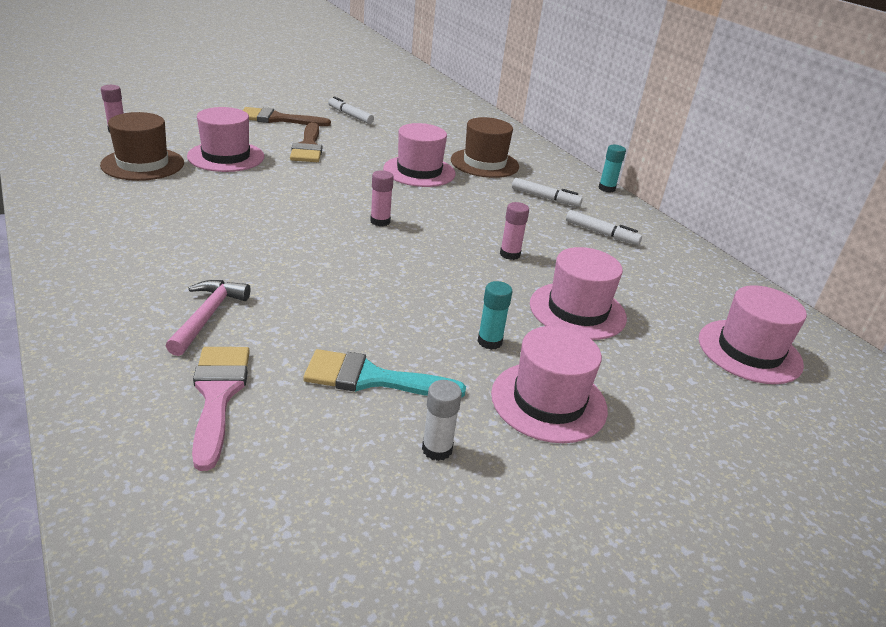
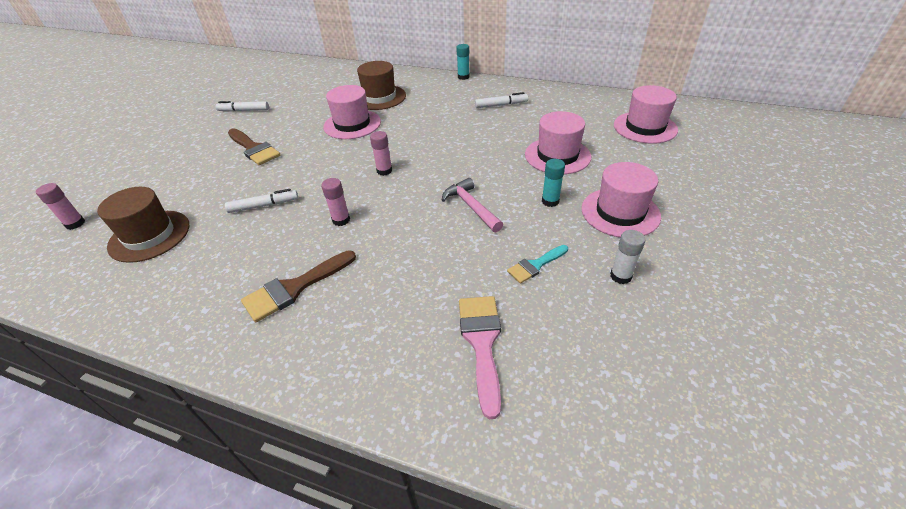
camera: 35 degrees left, 10 degrees up
(207, 316) = (391, 303): pink hammer -> pink hammer (471, 206)
(218, 395) = (482, 343): pink brush -> pink brush turned 45 degrees clockwise
(226, 156) = (206, 190): pink hat -> none
(278, 119) = (196, 141): brown brush -> brown brush (294, 288)
(372, 378) = (535, 265): turquoise brush -> turquoise brush, size x0.62
(510, 254) = (481, 145): pink glue stick -> pink glue stick (341, 220)
(545, 198) = (444, 100): white marker -> white marker (264, 205)

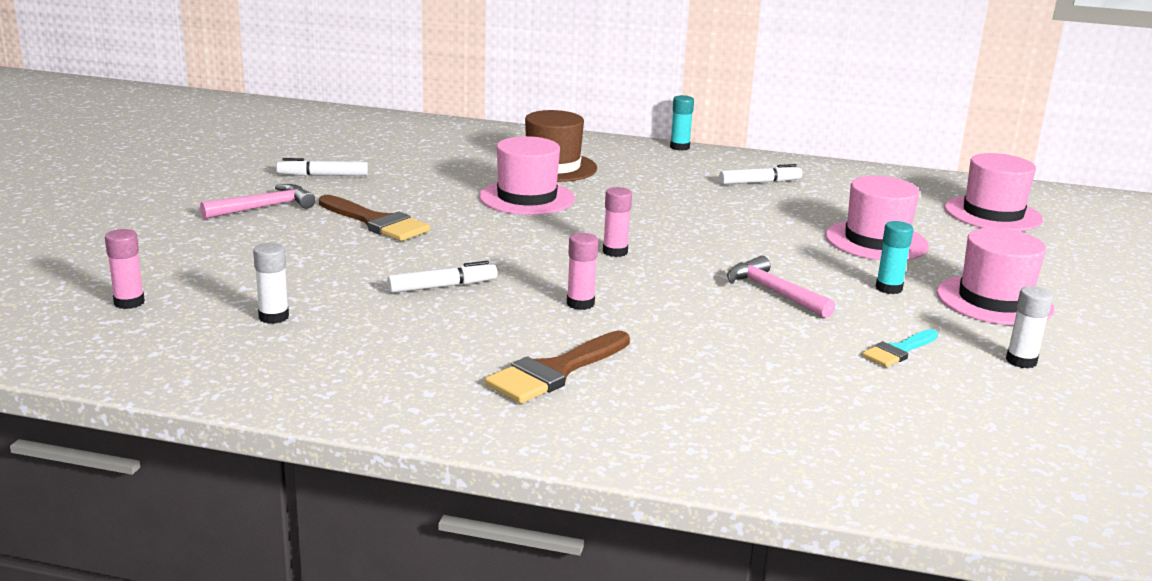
camera: 10 degrees left, 20 degrees down
(149, 236) = (274, 317): brown hat -> white glue stick
(197, 138) = (264, 207): none -> pink hammer
(482, 343) = (861, 421): pink brush -> none

